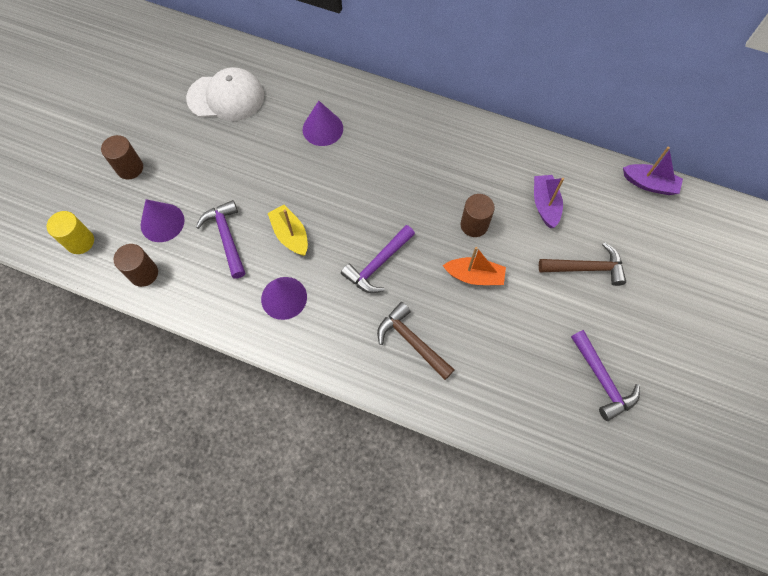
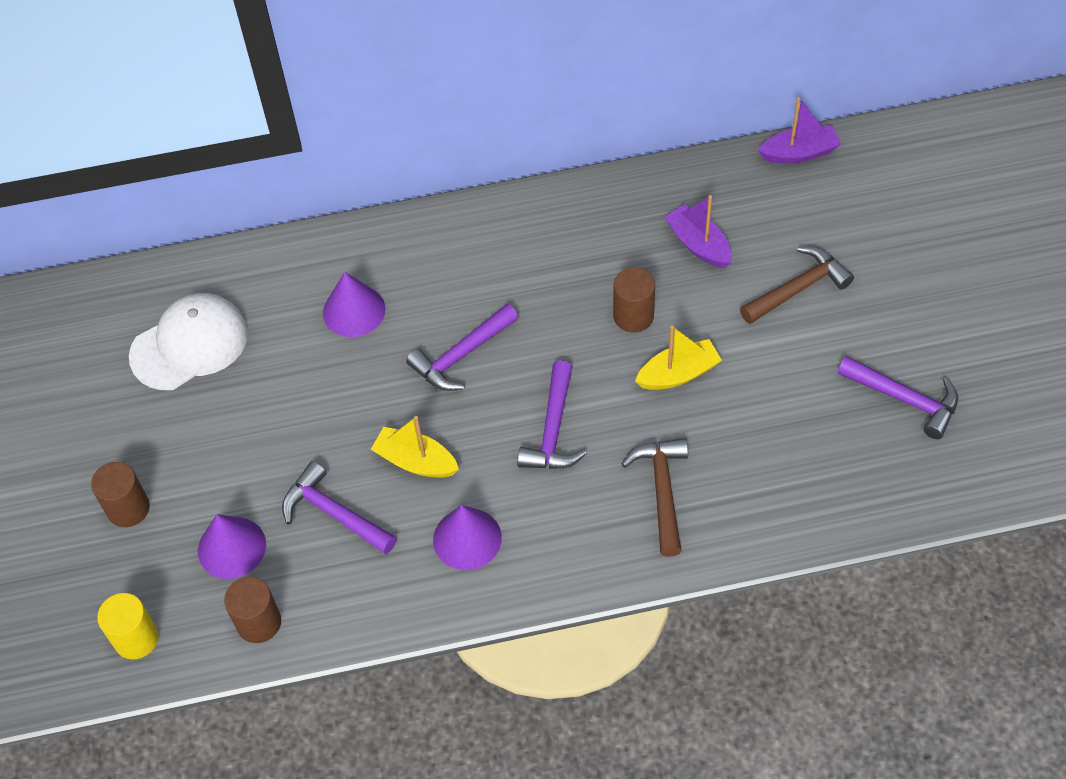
camera: 30 degrees left, 10 degrees down
(360, 189) = (461, 355): none -> purple hammer
(412, 341) = (662, 491): brown hammer -> brown hammer turned 75 degrees clockwise
(474, 276) = (678, 374): orange boat -> yellow boat

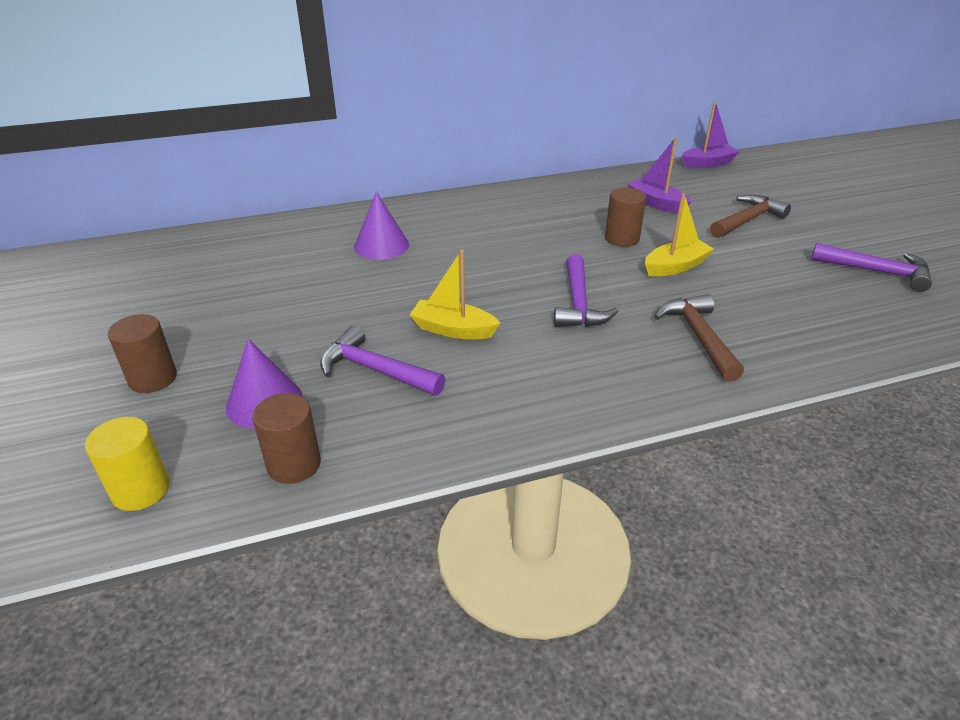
camera: 10 degrees left, 20 degrees down
(190, 344) = (232, 269): white cap -> none
(461, 355) = (481, 265): purple hammer -> none
(467, 538) = (518, 380): purple cone -> none

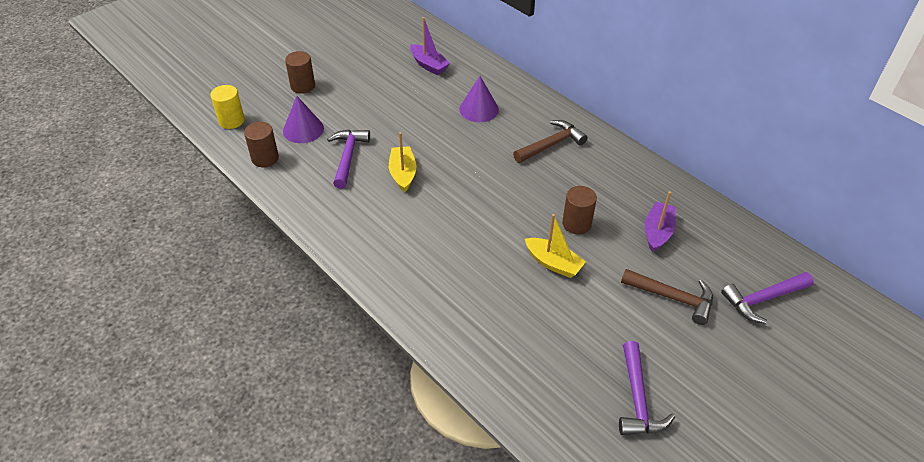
camera: 65 degrees right, 10 degrees up
(578, 303) = (467, 222): purple hammer -> purple hammer (763, 299)
(698, 337) = (462, 292): brown hammer -> brown hammer (551, 145)
(707, 164) = (780, 252): purple boat -> purple boat (429, 65)

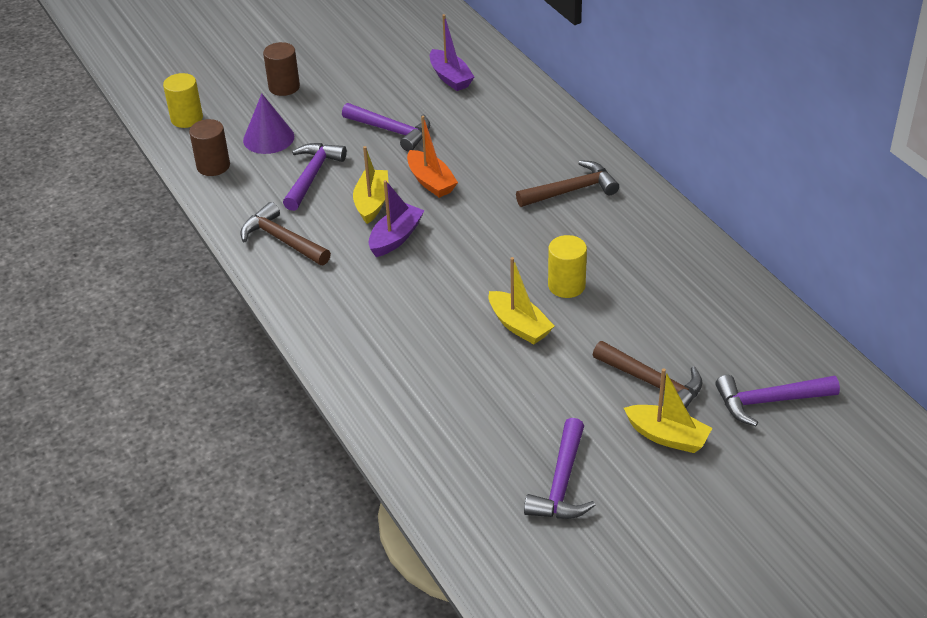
camera: 15 degrees right, 5 degrees down
(341, 215) = (282, 240): none -> brown hammer
(398, 112) = (391, 131): none -> purple hammer
(442, 150) = (431, 182): none -> orange boat
(479, 109) = (494, 138): purple cone -> none
(576, 224) = (566, 285): brown cylinder -> yellow cylinder
(657, 232) = (666, 308): purple boat -> purple boat (396, 238)
(701, 342) = (667, 436): none -> yellow boat

